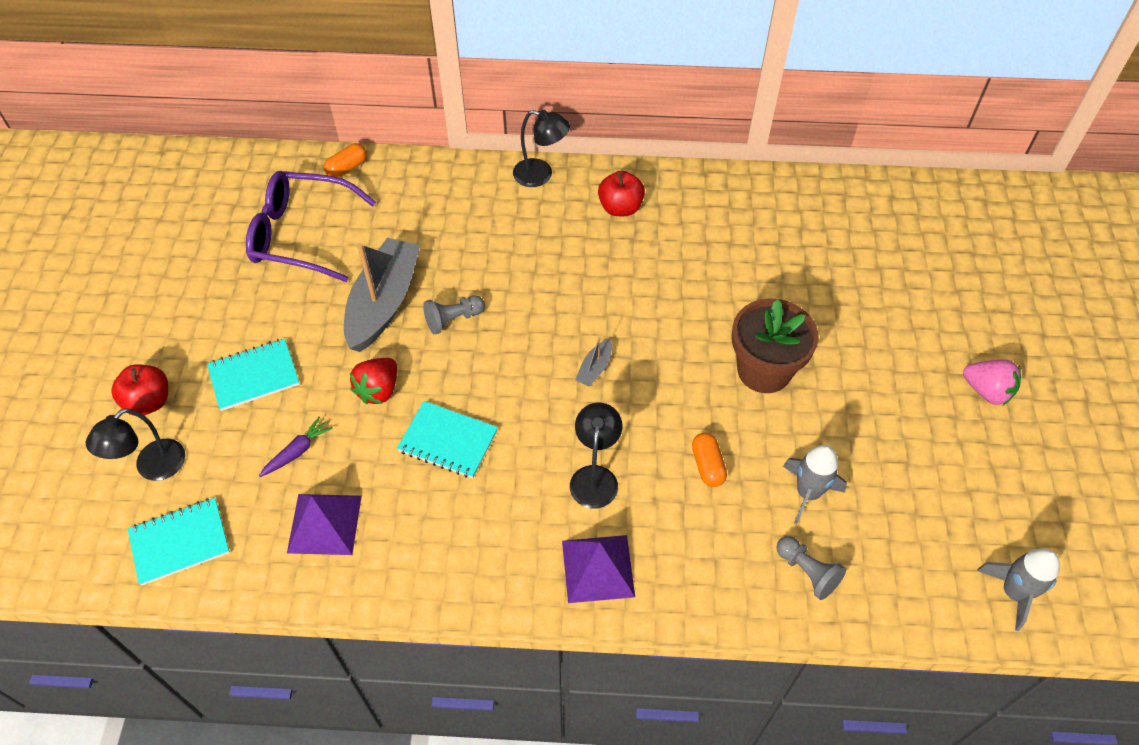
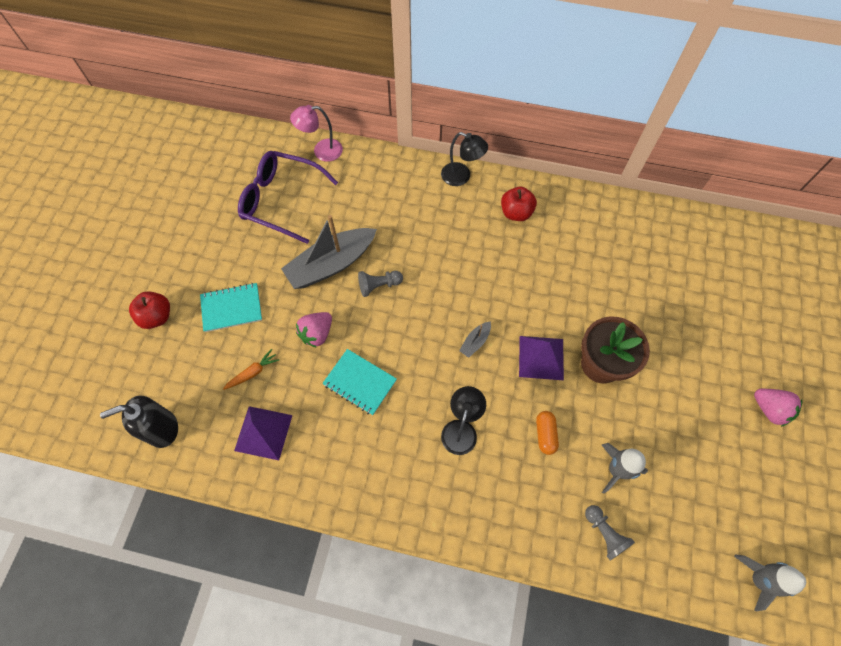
camera: 10 degrees right, 10 degrees up
(152, 467) = (152, 368): black lamp -> none
(180, 542) = (162, 429): turquoise notebook -> black soap dispenser
(297, 451) = (253, 372): purple carrot -> orange carrot
(347, 168) = (321, 151): orange capsule -> pink lamp
(378, 390) = (317, 334): red strawberry -> pink strawberry
(383, 303) = (331, 264): grey boat -> grey boat turned 150 degrees counterclockwise
(597, 568) = (451, 502): purple pyramid -> purple pyramid (541, 357)

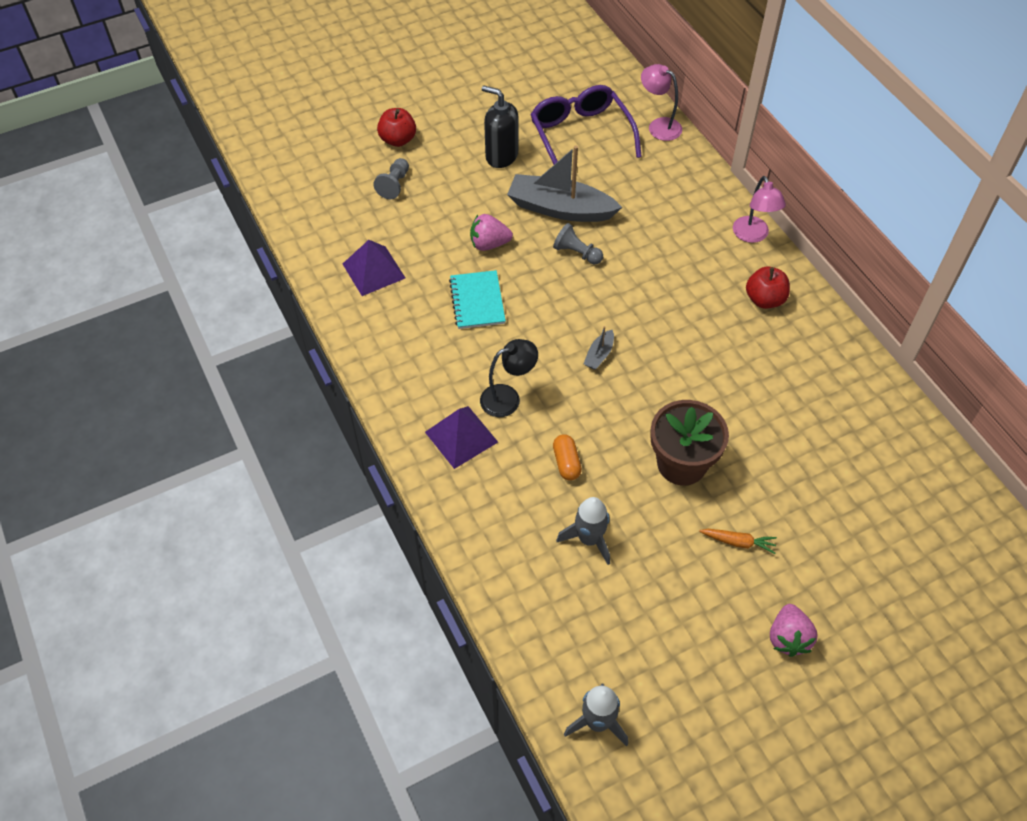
camera: 50 degrees right, 10 degrees down
(162, 429) = (316, 210): black soap dispenser -> black soap dispenser (501, 156)
(232, 308) = (453, 177): turquoise notebook -> none
(253, 372) = (414, 229): orange carrot -> orange carrot (738, 542)
(461, 177) = (753, 235): black lamp -> pink lamp
(475, 342) = (599, 355): grey boat -> grey boat turned 60 degrees counterclockwise
(541, 357) = (637, 413): purple pyramid -> purple pyramid (461, 436)
(545, 434) = (566, 463): orange capsule -> orange capsule turned 60 degrees counterclockwise
(604, 533) = (520, 565): grey pawn -> grey pawn (394, 185)

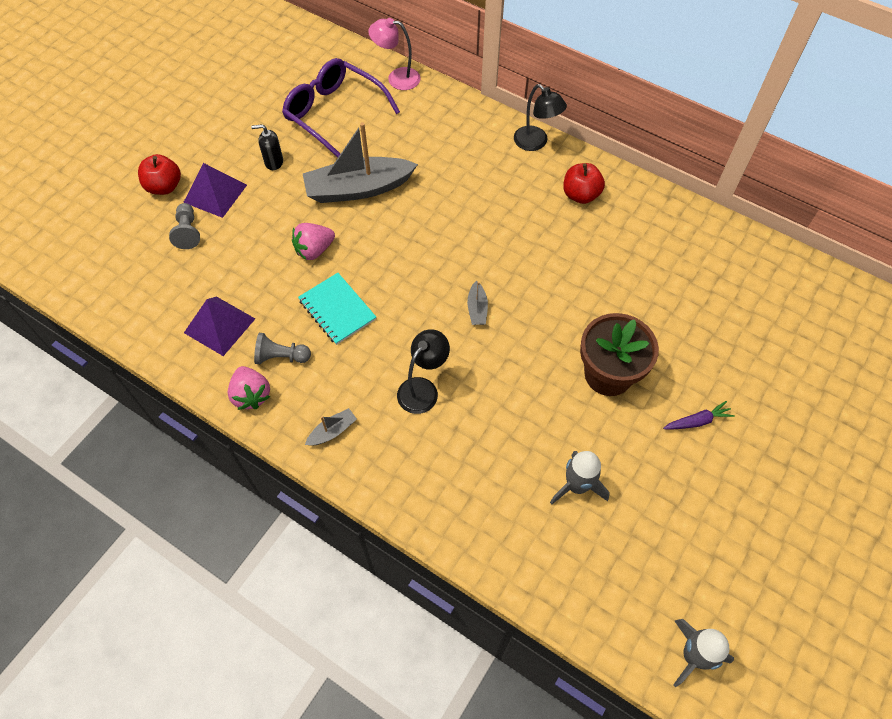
camera: 30 degrees left, 5 degrees up
(411, 395) = (332, 431): none -> grey boat
(461, 436) = (404, 448): purple pyramid -> purple pyramid (215, 193)
(501, 156) = (274, 162): black soap dispenser -> black soap dispenser, size x0.61
(566, 463) = (513, 424): orange capsule -> none
(577, 253) = (398, 223): grey pawn -> grey pawn (281, 357)
(738, 542) = (697, 421): orange carrot -> purple carrot
(753, 235) = (536, 143): pink lamp -> black lamp
(788, 638) = (789, 485): pink strawberry -> pink strawberry (251, 395)

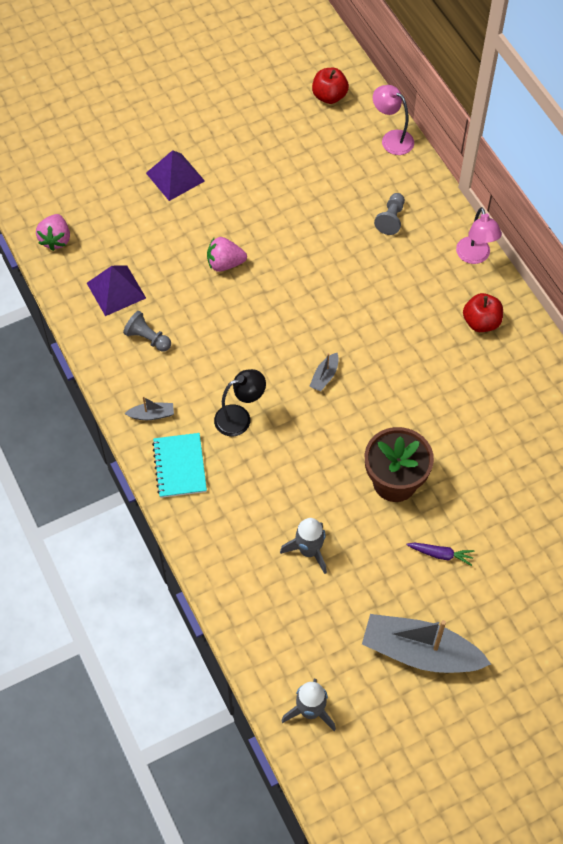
camera: 30 degrees right, 0 degrees up
(164, 187) = (138, 152): red apple -> red apple (329, 96)
(188, 232) = (135, 201): grey pawn -> grey pawn (391, 219)
(251, 395) = (108, 357): pink strawberry -> pink strawberry (56, 239)
(274, 162) = (238, 170): black soap dispenser -> none
(334, 114) = (315, 149): purple glasses -> none
(337, 310) = (213, 322): turquoise notebook -> turquoise notebook (179, 466)
(358, 189) = (293, 227): grey boat -> grey boat (420, 652)
(536, 143) = (475, 256): black lamp -> pink lamp

